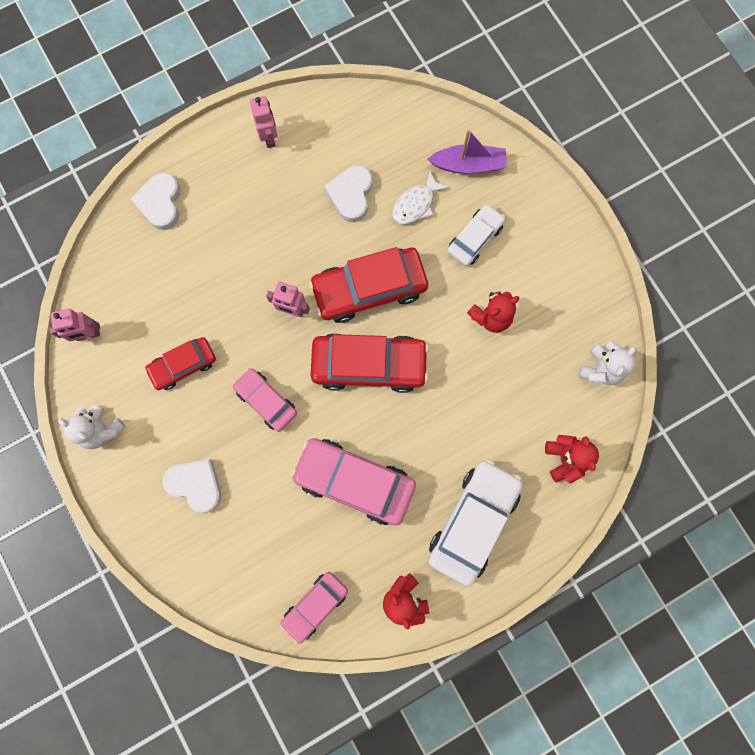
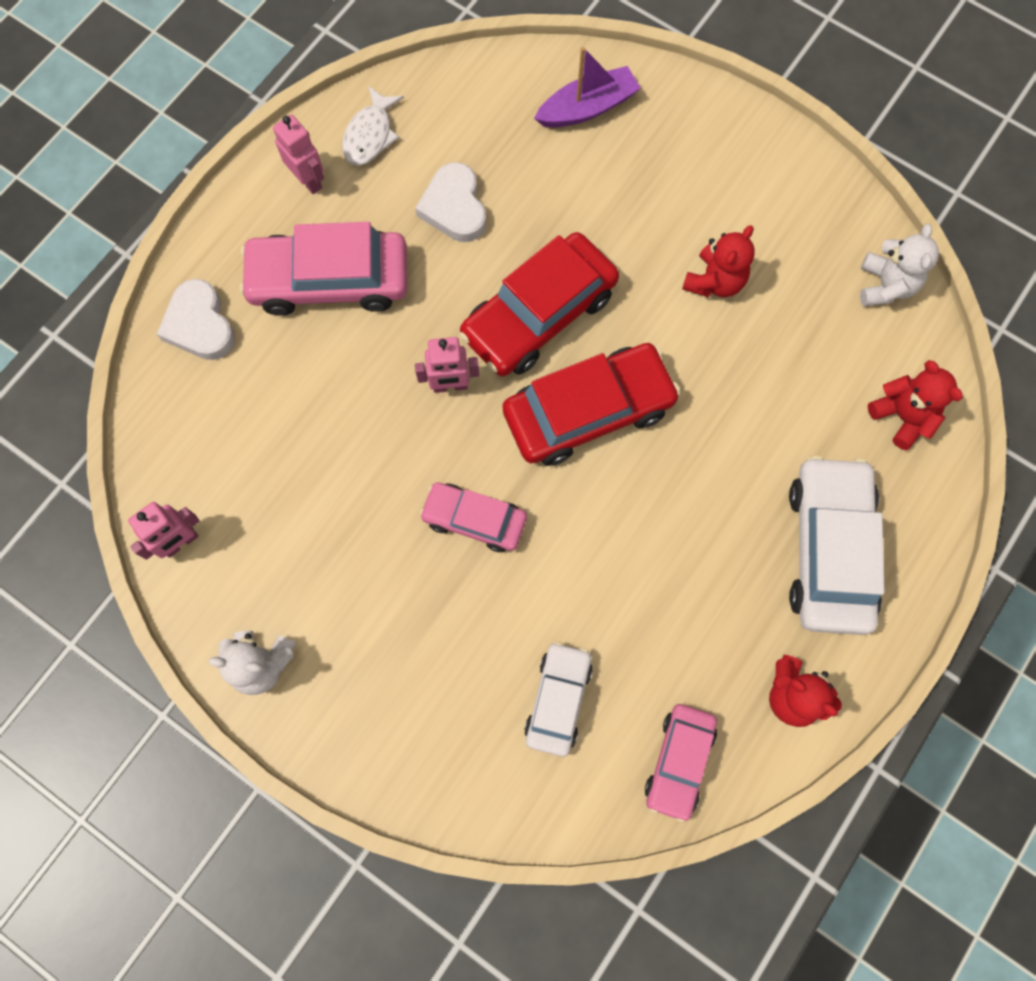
camera: 25 degrees left, 5 degrees down
(183, 365) = (336, 524): red car -> none
(196, 484) = (433, 676): white heart -> none
(354, 481) = (647, 571): pink car -> pink car (330, 280)
(416, 204) = (545, 183): white fish -> white fish (370, 135)
(475, 239) = (643, 194): white car -> white car (558, 700)

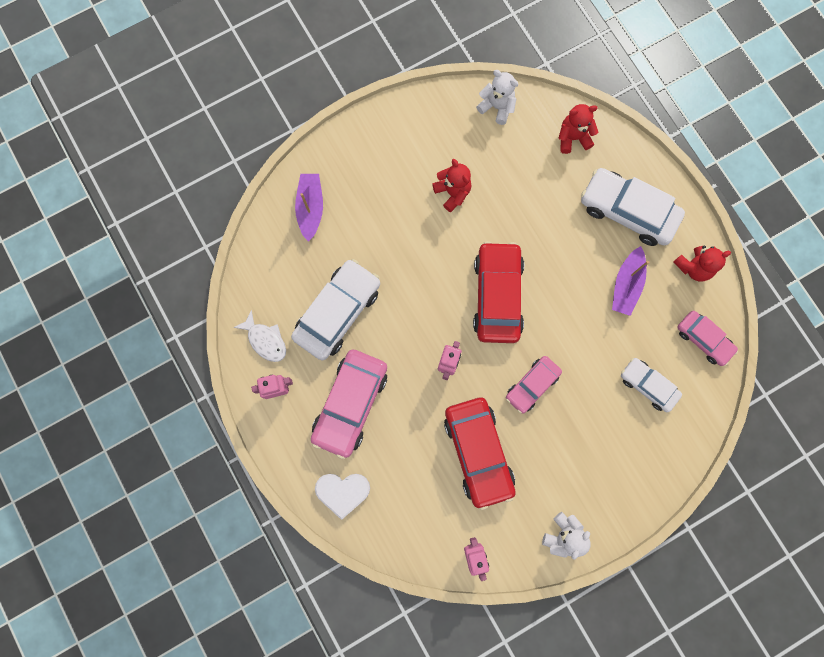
camera: 65 degrees left, 5 degrees up
(454, 207) = (338, 312): white heart -> white car
(539, 314) = (428, 296): red car -> red car (478, 452)
(706, 598) = (626, 285): none -> purple boat

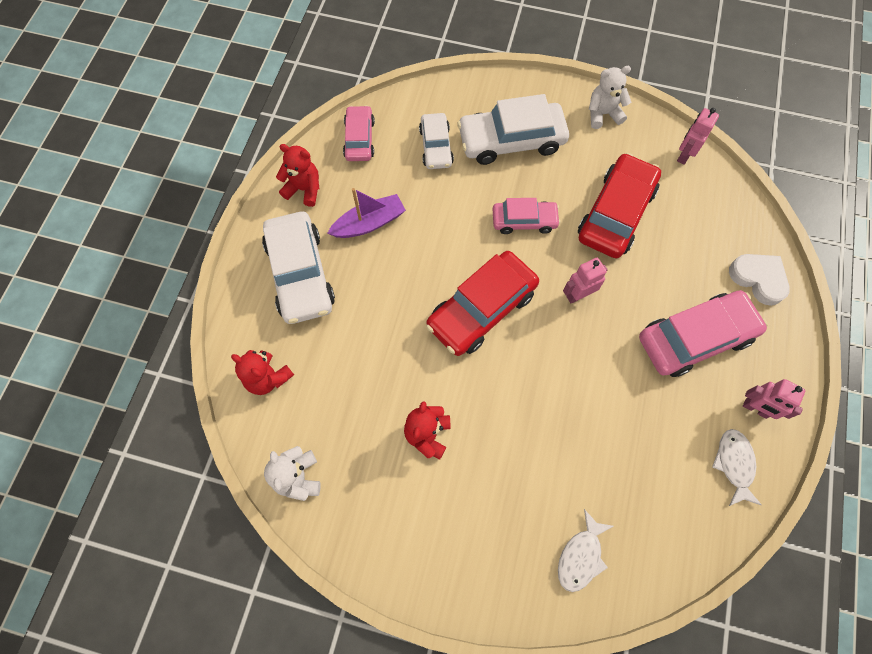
camera: 135 degrees left, 10 degrees down
(310, 208) = (581, 556): purple boat -> white fish
(338, 312) = (640, 425): white car -> white car (511, 140)

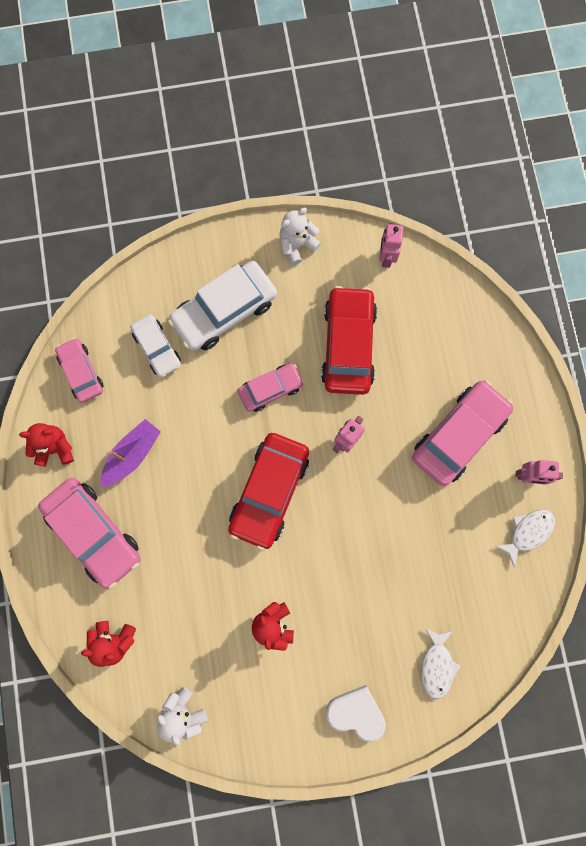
camera: 25 degrees left, 10 degrees up
(300, 274) = (94, 533): white car -> pink car
(734, 464) = (528, 532): white fish -> white fish turned 75 degrees clockwise
(758, 279) = (492, 354): white heart -> white heart (356, 713)

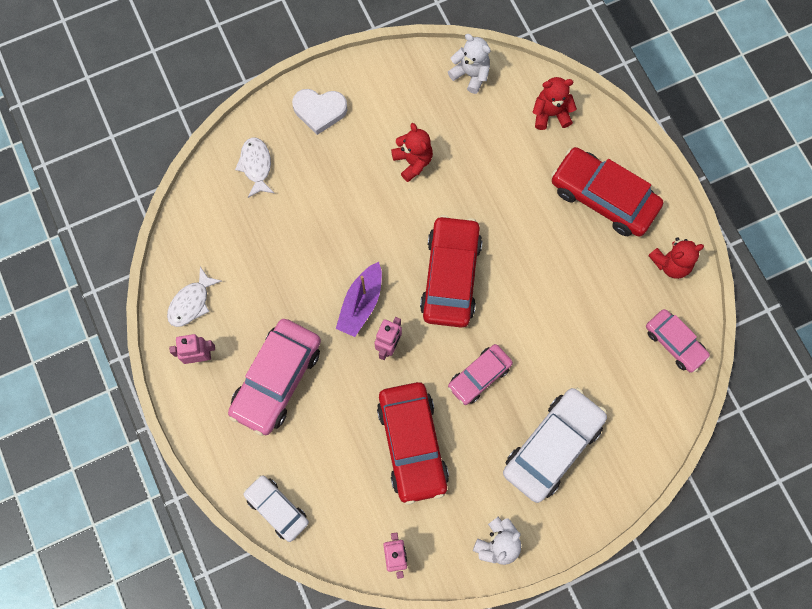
camera: 165 degrees right, 5 degrees down
(94, 533) = (603, 197): pink car -> red car
(132, 455) = (594, 276): purple boat -> purple boat (361, 304)
(157, 348) = (608, 387): white car -> white car (277, 509)

